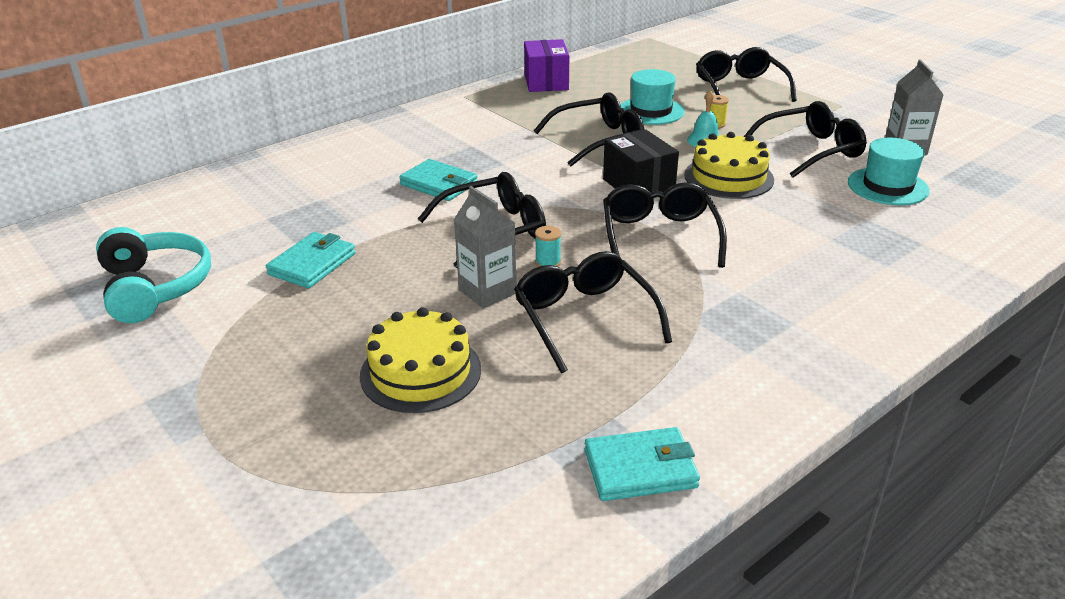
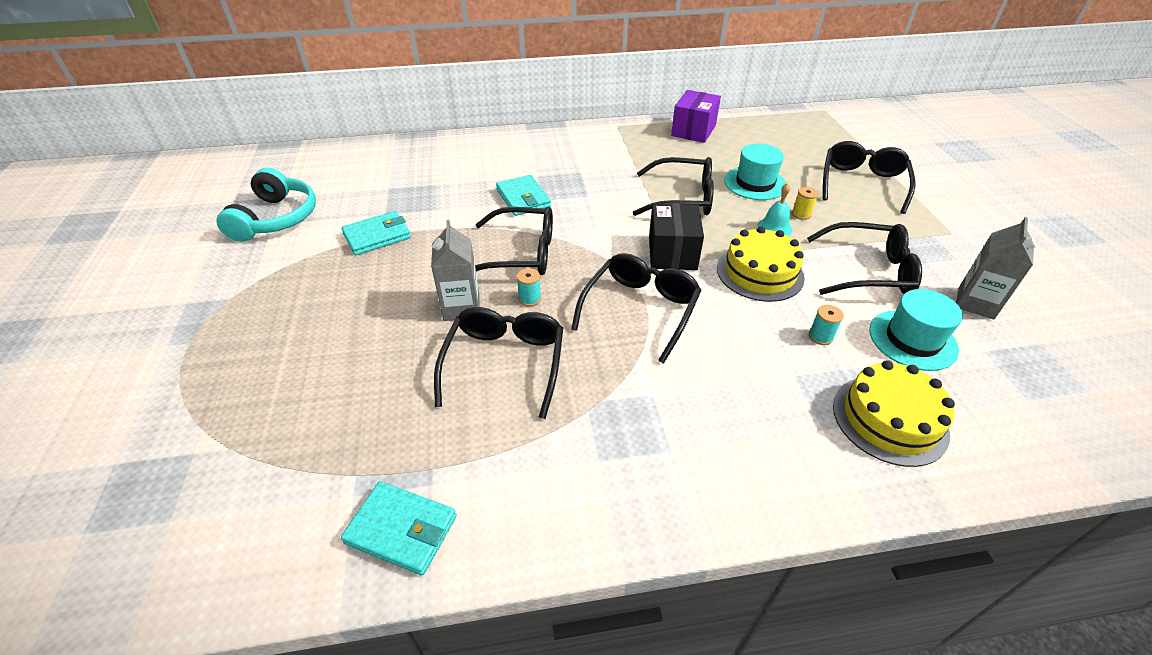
camera: 30 degrees right, 10 degrees up
(420, 372) = (350, 358): yellow cake -> yellow cake (889, 419)
(822, 206) = (820, 336): none -> turquoise spool

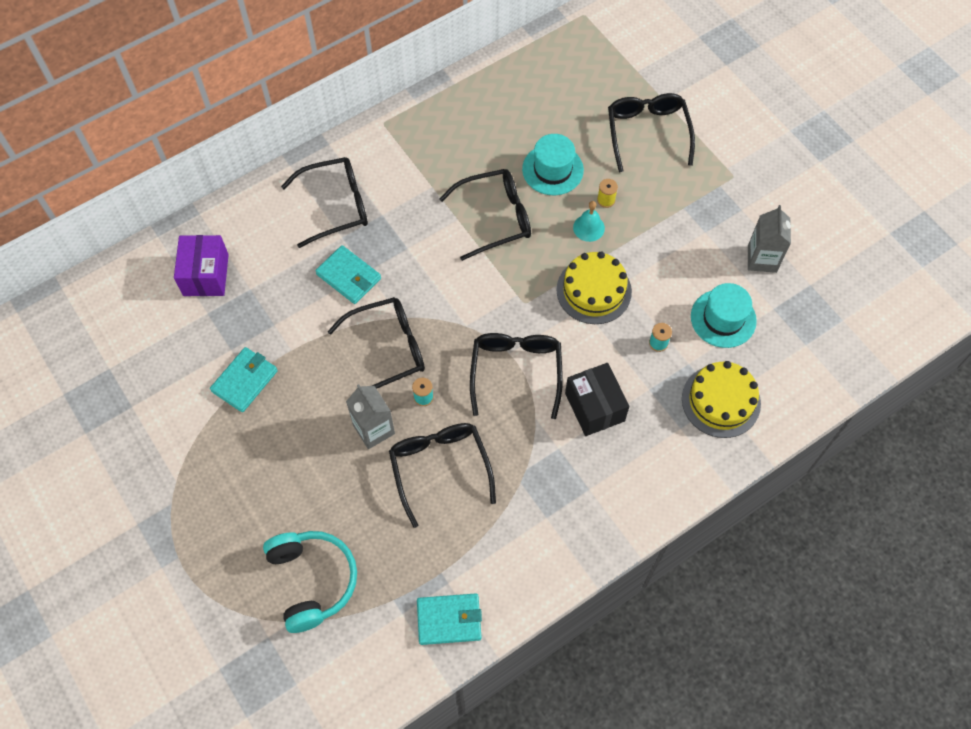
camera: 25 degrees left, 20 degrees up
(276, 218) = (129, 399): turquoise headphones -> turquoise headphones (312, 581)
(672, 253) = (515, 295): black box -> black box (594, 407)
(693, 130) = (464, 103): purple box -> purple box (206, 275)
(868, 271) = (677, 254): black glasses -> black glasses (336, 206)

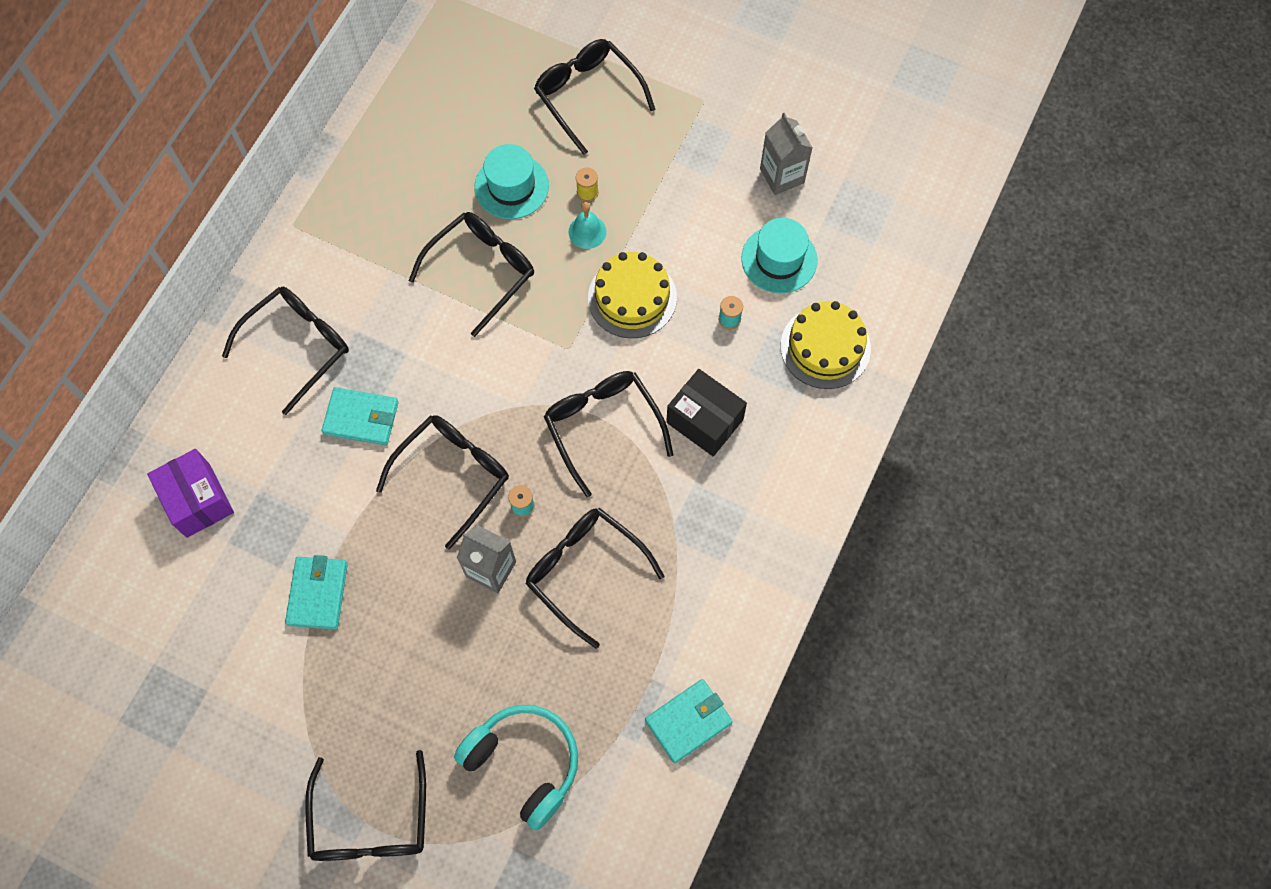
camera: 30 degrees left, 5 degrees up
(182, 559) = (370, 822): none -> black glasses

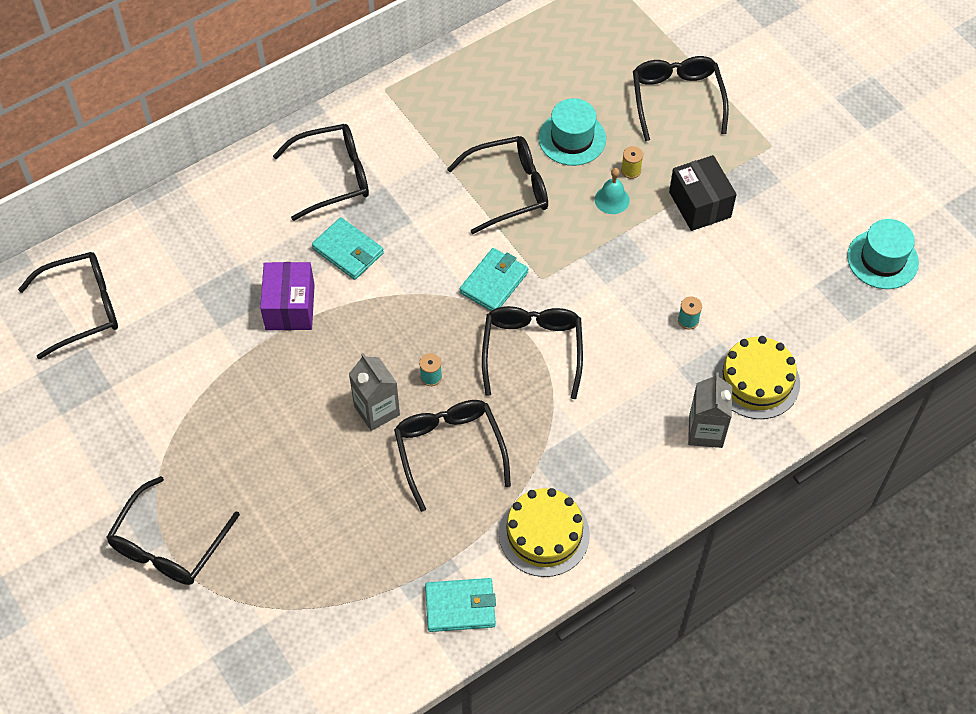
camera: 30 degrees right, 10 degrees down
(198, 500) = (191, 249): purple box -> purple box (290, 307)
(318, 594) = (235, 360): turquoise wallet -> turquoise wallet (494, 283)
(453, 475) = (391, 327): black glasses -> black glasses (82, 308)
(524, 763) = (311, 566): turquoise headphones -> none
(632, 297) = (617, 266): yellow cake -> yellow cake (544, 534)
(704, 421) = (618, 387): black box -> black box (699, 204)
(779, 259) = (759, 295): turquoise hat -> turquoise hat (882, 259)
(782, 176) = (802, 232): grey carton -> grey carton (705, 431)

